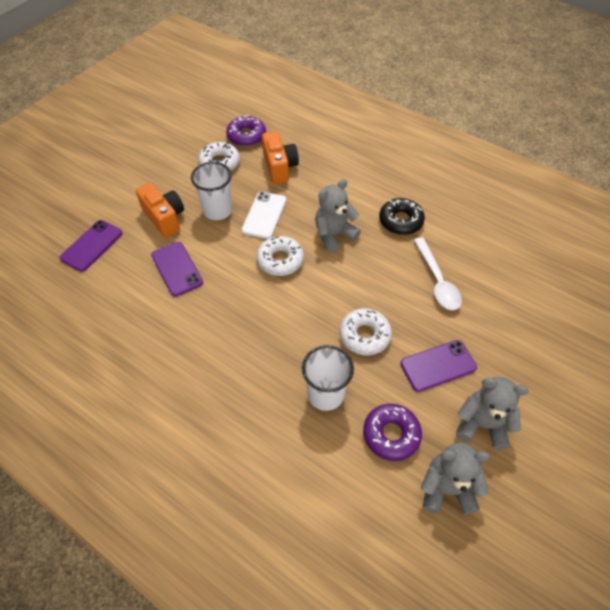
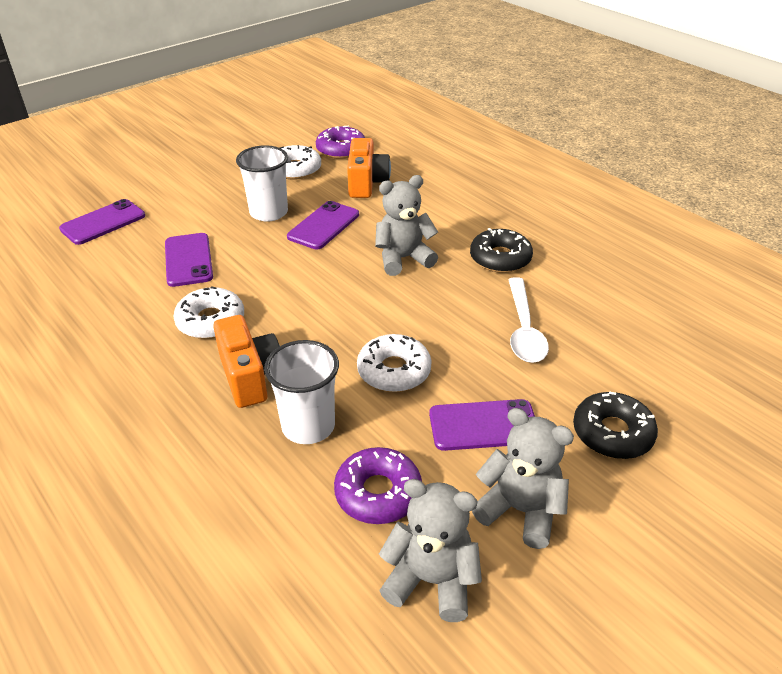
camera: 15 degrees right, 15 degrees down
(165, 218) = (202, 210): orange camera -> orange camera (250, 376)
(264, 215) = (323, 226): white phone -> purple phone
(280, 260) = (321, 273): white donut -> white donut (210, 321)
(518, 352) = (612, 433): none -> black donut

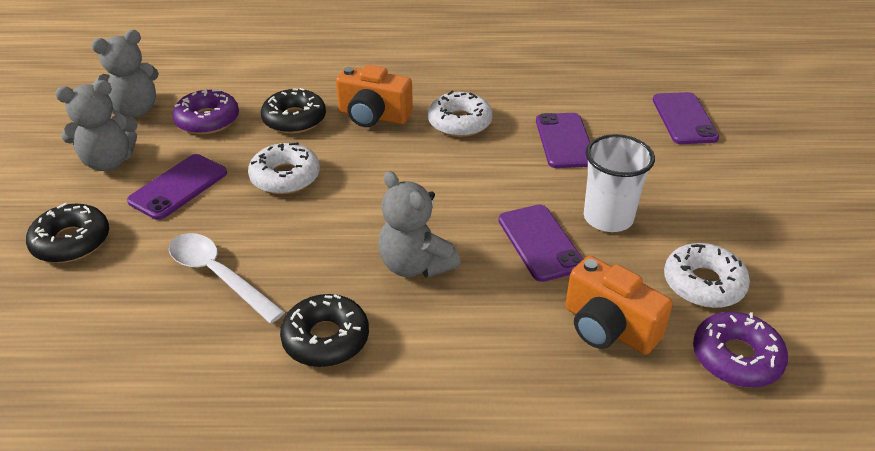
camera: 130 degrees right, 0 degrees up
(188, 260) = (564, 141): purple phone -> purple phone turned 60 degrees clockwise
(308, 426) = (294, 119): white cup -> black donut
(403, 259) = (415, 265): grey teddy bear -> grey teddy bear turned 120 degrees clockwise

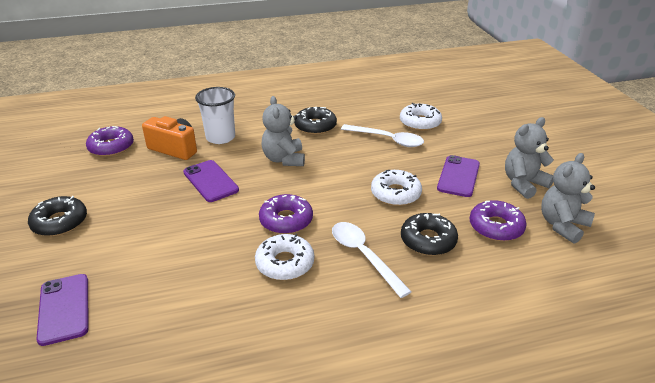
camera: 165 degrees right, 5 degrees down
(71, 242) = (481, 141): black donut -> black donut (60, 222)
(373, 116) = (364, 256): orange camera -> white spoon
(415, 265) = (284, 159): grey teddy bear -> grey teddy bear turned 135 degrees counterclockwise
(444, 166) = (286, 220): none -> purple donut
(564, 141) = (188, 260): purple phone -> none
(608, 218) = (163, 203): white cup -> white cup (220, 137)
(703, 284) = (113, 175): white donut -> white donut (420, 122)

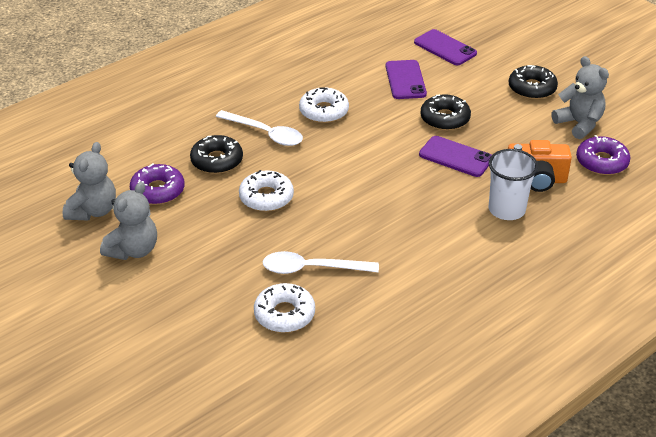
camera: 155 degrees right, 5 degrees up
(284, 159) = (409, 203): grey teddy bear -> grey teddy bear (579, 124)
(286, 220) = (351, 142): purple donut -> none
(315, 126) = (414, 263): black donut -> black donut (445, 118)
(458, 176) = (208, 239): purple phone -> purple phone (405, 80)

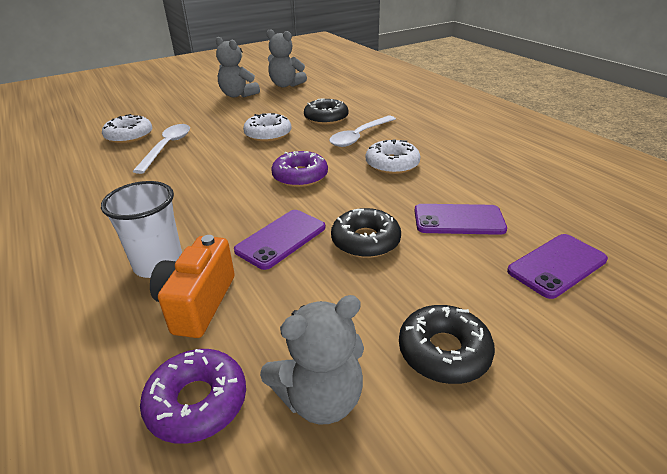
camera: 100 degrees right, 5 degrees down
(158, 191) = (297, 100): purple donut -> purple donut (300, 176)

